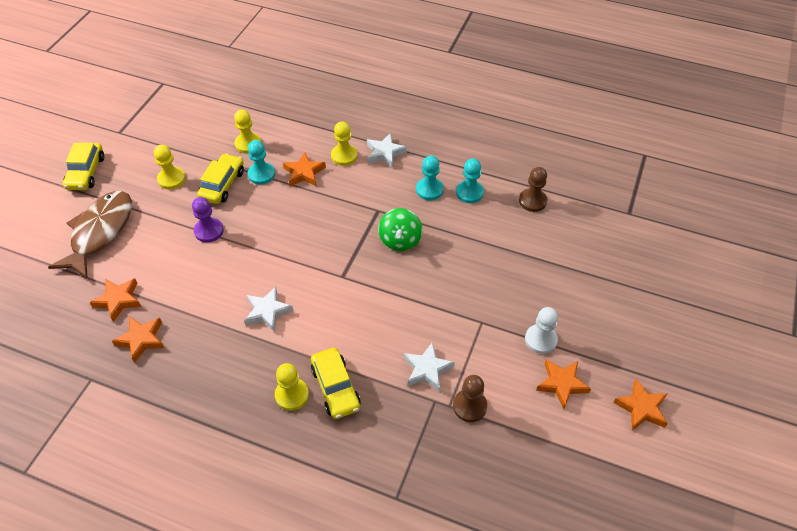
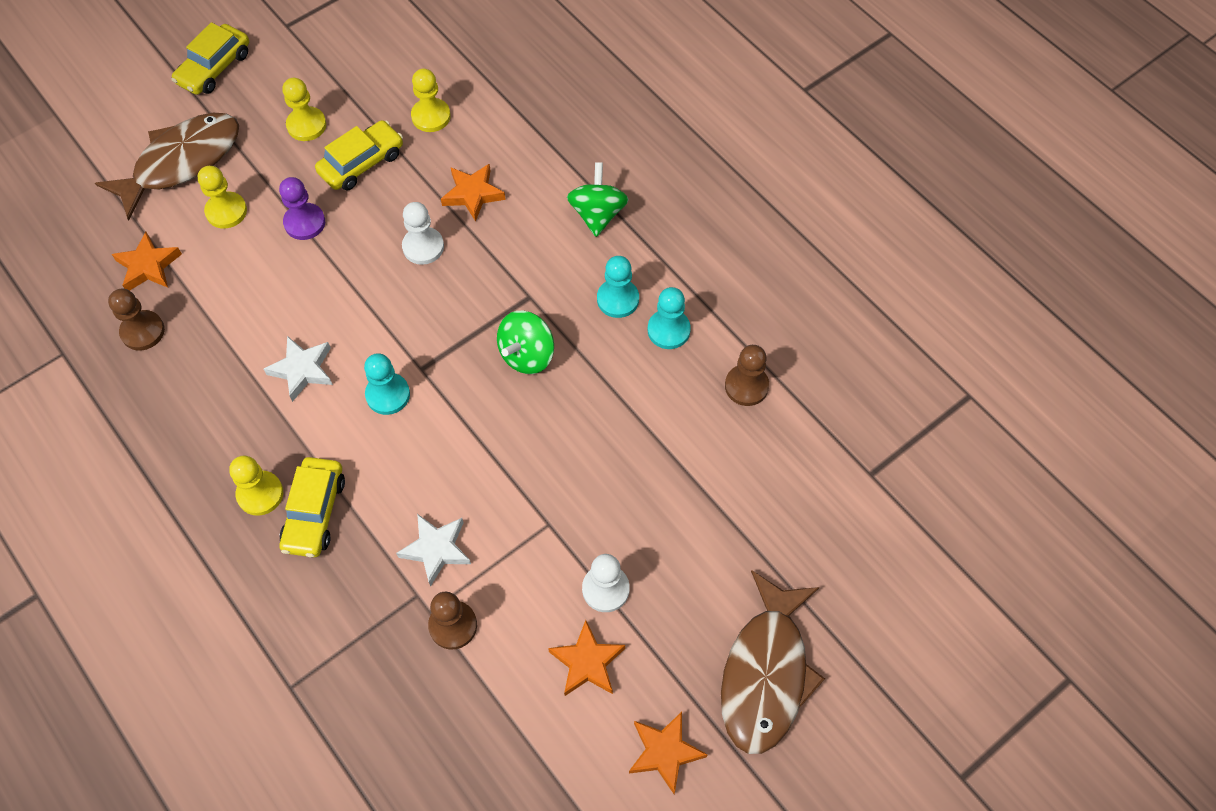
camera: 30 degrees right, 10 degrees up
(141, 339) = (142, 331): orange star -> brown pawn
(261, 174) = (418, 171): turquoise pawn -> turquoise pawn (388, 395)
(294, 212) = (423, 247): none -> white pawn
(344, 156) = (541, 193): yellow pawn -> yellow pawn (226, 211)
(385, 153) = (597, 214): white star -> green spinning top
(659, 337) = (766, 673): none -> brown fish

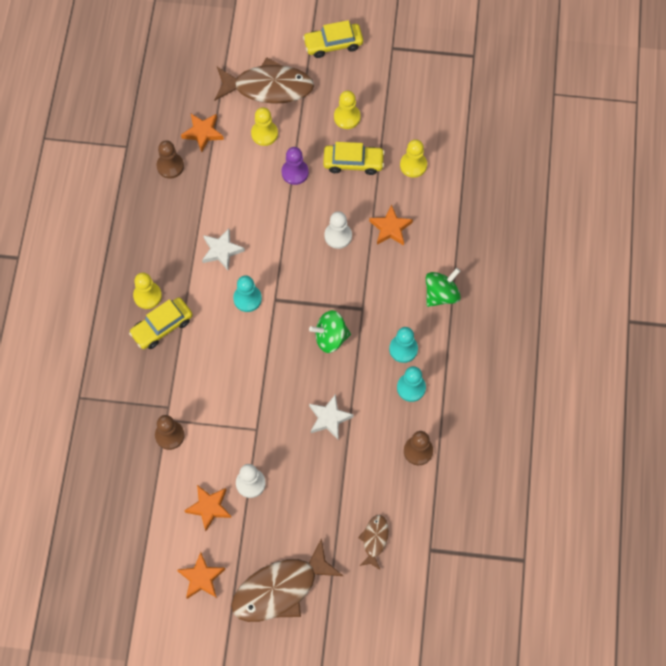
camera: 45 degrees right, 5 degrees up
(436, 549) = (196, 394): white star -> white star (329, 418)
(805, 519) = (374, 540): none -> brown fish

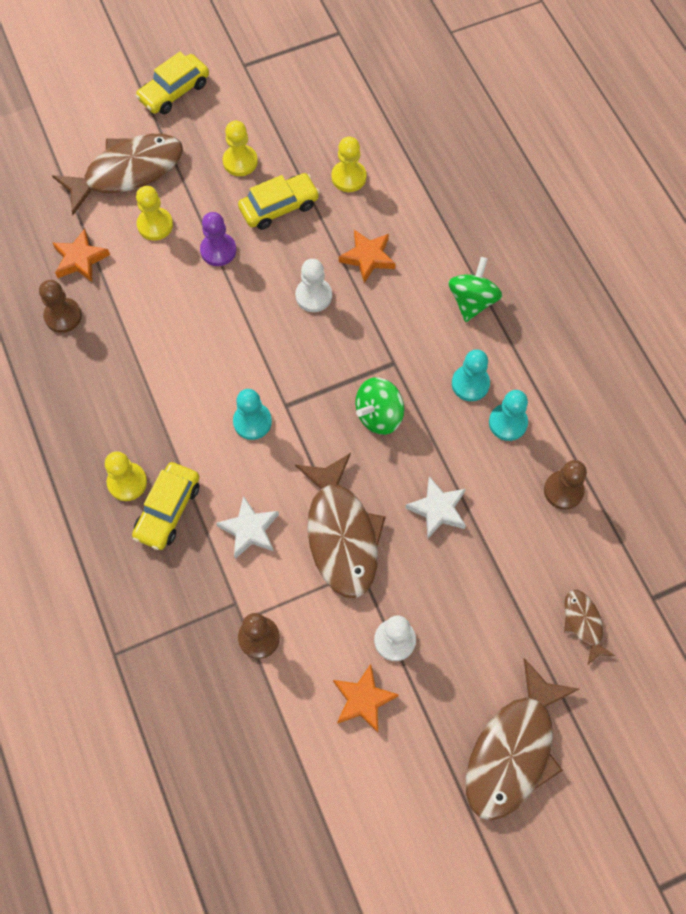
camera: 30 degrees left, 0 degrees up
(201, 578) = (409, 795): orange star -> none
(221, 251) = (186, 382): white star -> white star (249, 530)
(259, 400) = (341, 534): none -> brown fish

